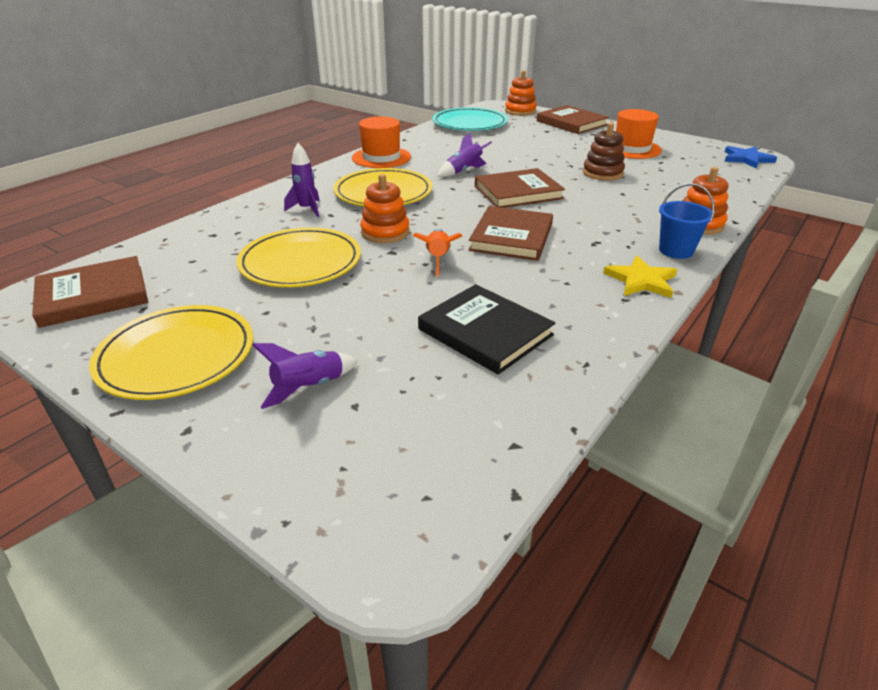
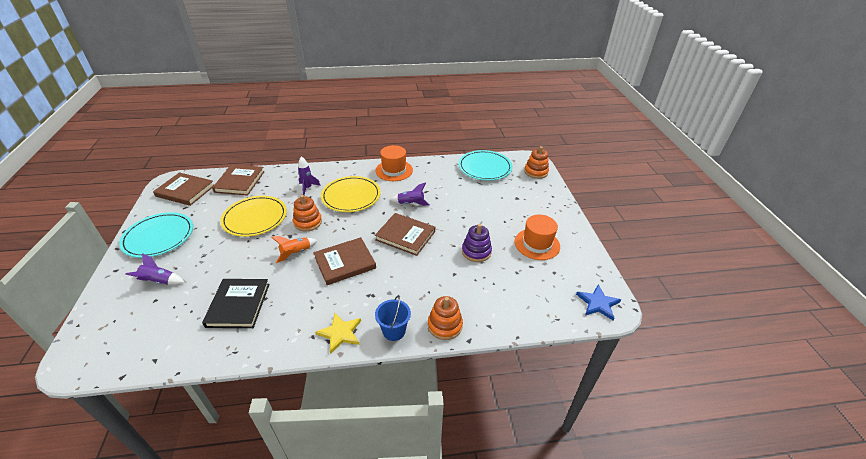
camera: 45 degrees right, 5 degrees up
(177, 356) = (159, 237): yellow plate -> turquoise plate
(571, 123) = (546, 200): brown book -> brown book (240, 182)
(602, 173) = (476, 252): brown stacking toy -> purple stacking toy

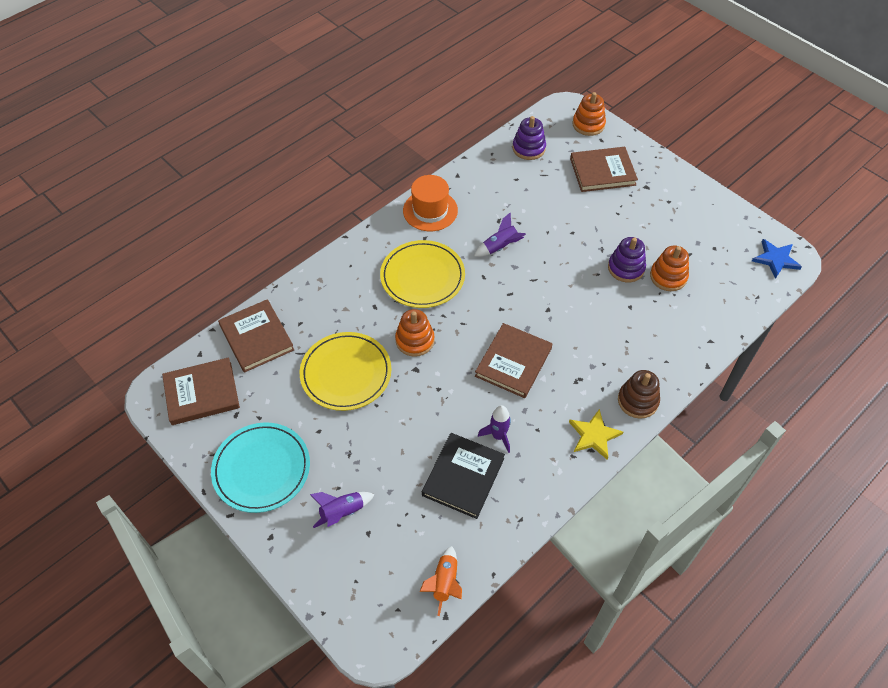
camera: 35 degrees left, 15 degrees up
(238, 305) = (463, 477): black book -> black book turned 60 degrees clockwise
(296, 253) = (449, 384): orange rocket -> orange rocket (444, 583)
(308, 188) = (356, 295): purple rocket -> purple rocket (498, 436)
(394, 331) = (637, 401): blue bucket -> brown stacking toy
(405, 236) = (538, 292): brown book -> brown book (602, 172)
(445, 325) = (674, 365): orange stacking toy -> orange stacking toy (668, 277)
(485, 167) = (528, 148): turquoise plate -> purple stacking toy
(537, 244) = (672, 224): orange hat -> none

